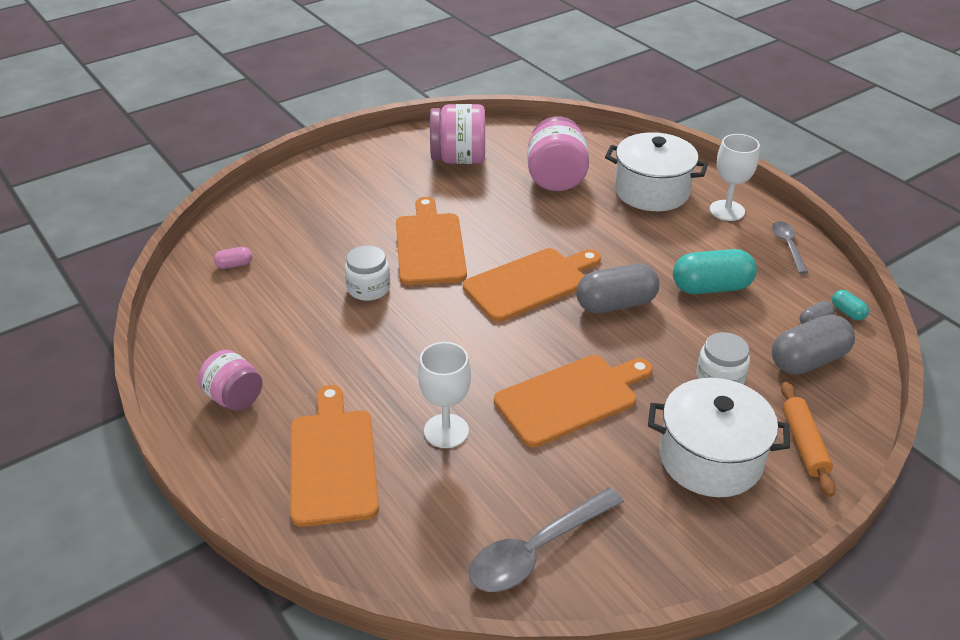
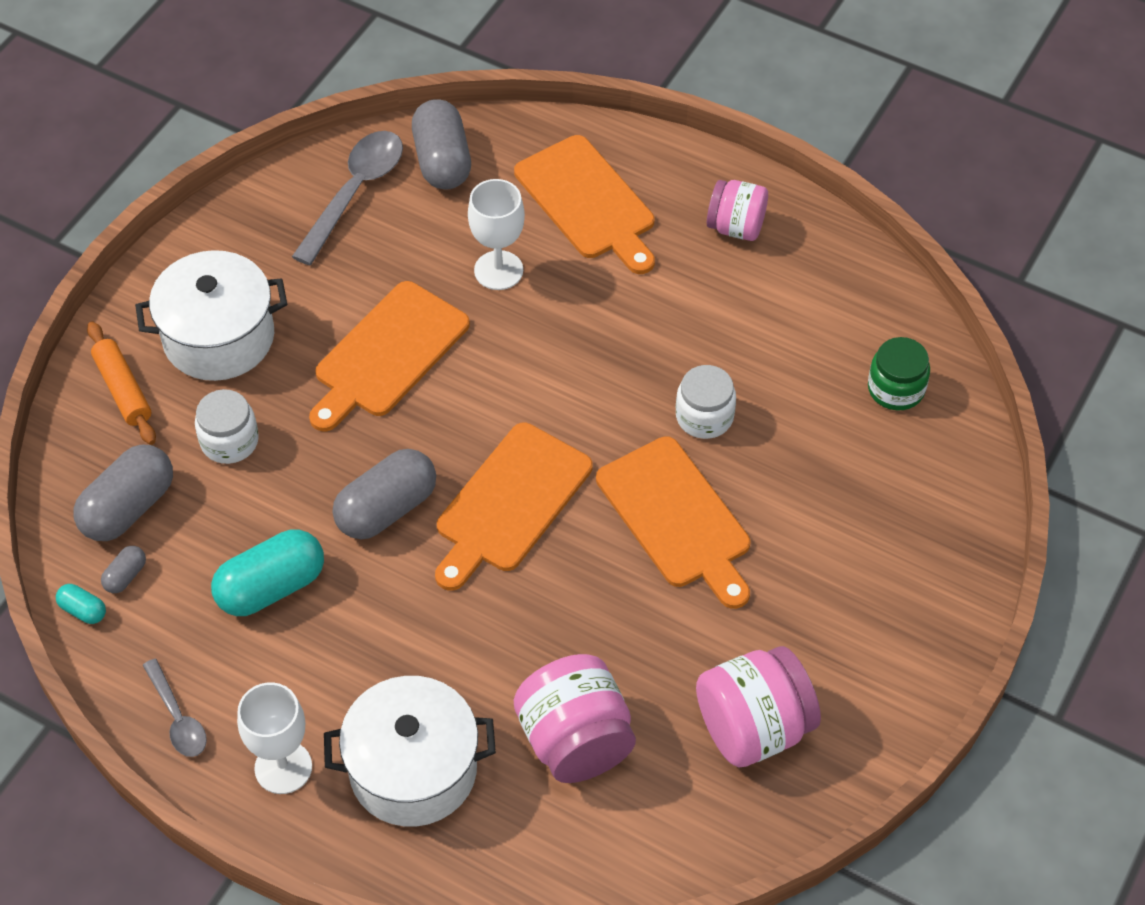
camera: 155 degrees right, 15 degrees up
(234, 265) = (896, 389): pink capsule -> green jar
(436, 552) = (442, 161): none -> grey capsule

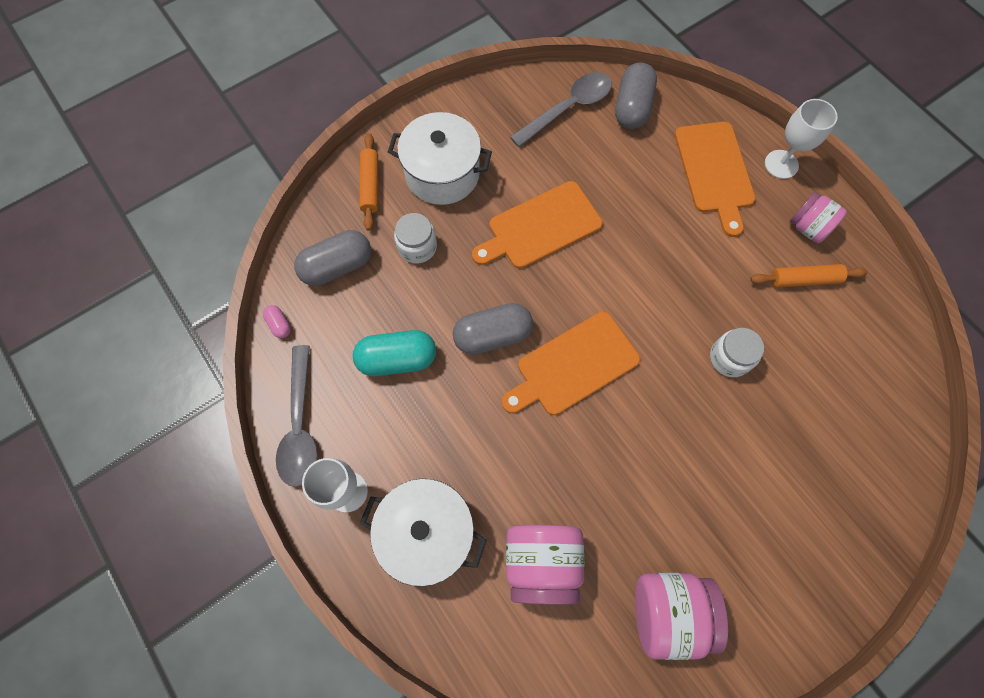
camera: 25 degrees right, 15 degrees up
(83, 610) = (279, 325): turquoise capsule -> pink capsule
(125, 576) = (314, 312): grey capsule -> none
(177, 717) = (300, 425): grey spoon -> grey spoon, size x1.72
(498, 270) = (636, 197): white goblet -> white goblet (781, 164)
(677, 518) = (680, 426): orange cutting board -> none
(757, 290) = (804, 279): none -> orange rolling pin
(896, 389) = (874, 394): green jar -> none

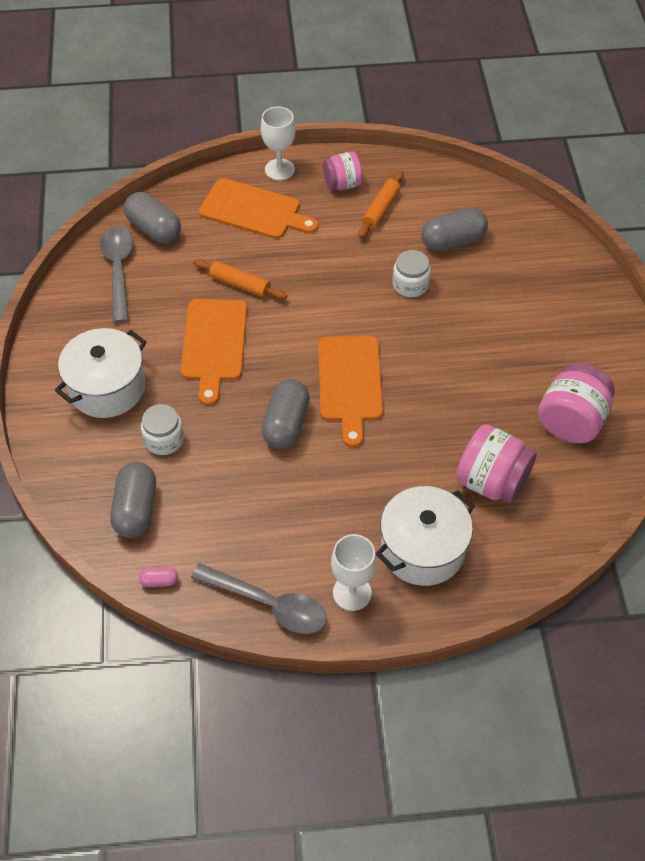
camera: 60 degrees left, 15 degrees down
(370, 186) = (74, 447): orange rolling pin -> orange rolling pin (240, 284)
(397, 359) = (259, 502): turquoise capsule -> none
(816, 370) = (453, 241): none -> grey capsule

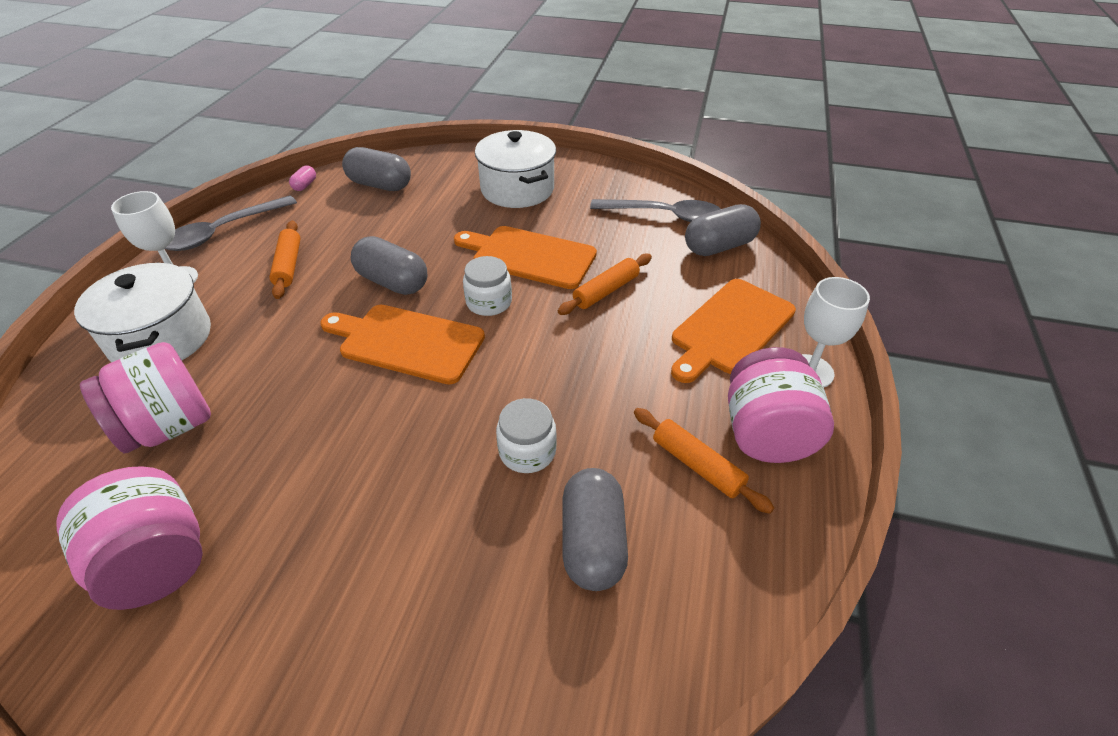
camera: 110 degrees right, 10 degrees down
(164, 439) = (437, 208): white jar -> white jar (489, 302)
(296, 514) = (288, 265): none -> orange rolling pin
(342, 184) = (766, 433): pink jar -> pink jar, size x1.56

